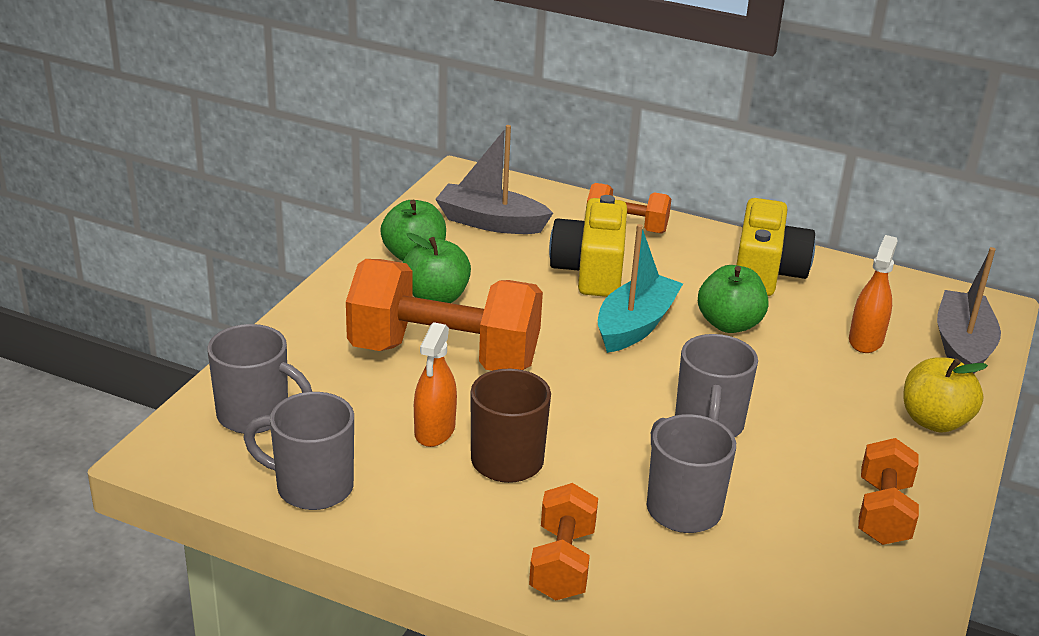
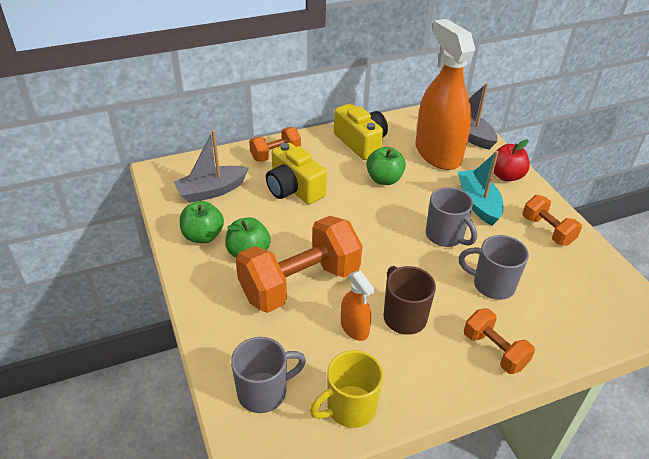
camera: 45 degrees left, 10 degrees up
(312, 487) = (349, 408): grey mug -> yellow mug
(635, 325) = (352, 206): turquoise boat -> turquoise boat (478, 203)
(865, 340) = (437, 153): orange spray bottle -> orange spray bottle, size x2.27
(934, 421) = (506, 176): yellow apple -> red apple

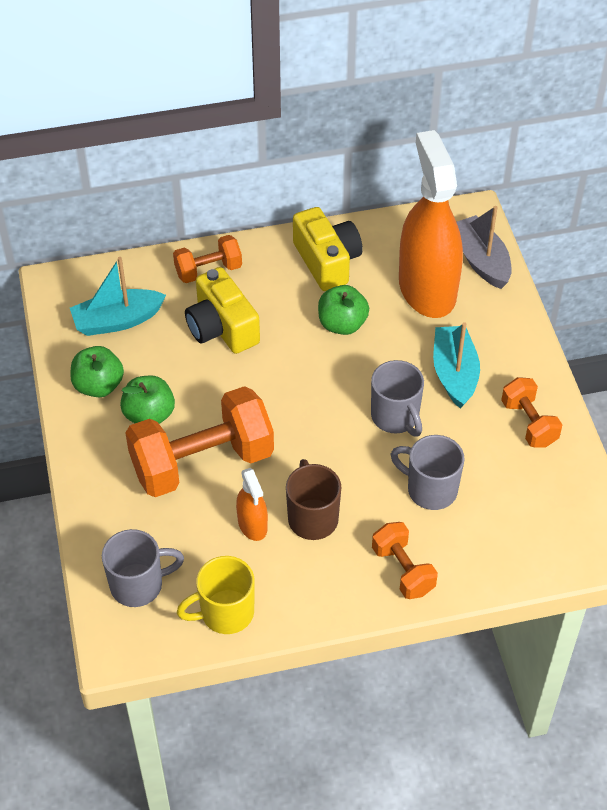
camera: 10 degrees right, 10 degrees up
(211, 191) = (117, 321): grey boat -> turquoise boat
(506, 176) = (507, 334): red apple -> none

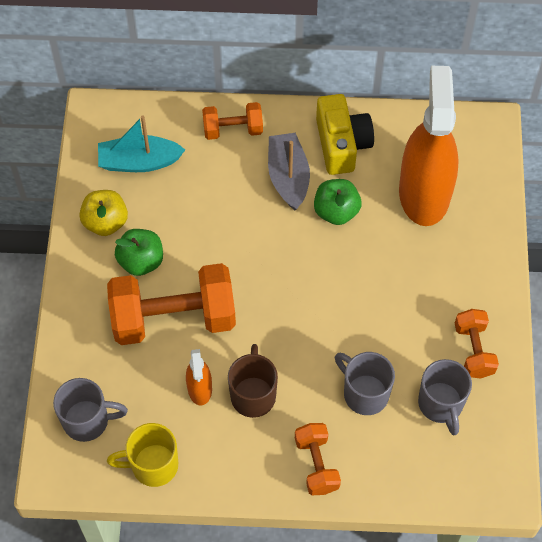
camera: 15 degrees right, 10 degrees up
(98, 386) = (105, 222): green apple -> yellow apple
(222, 327) = (228, 190): yellow camera -> none
(396, 417) = (356, 315): grey mug -> grey mug (441, 404)
(454, 373) = (422, 284): turquoise boat -> none
(481, 260) = (483, 175): grey boat -> grey boat (288, 177)

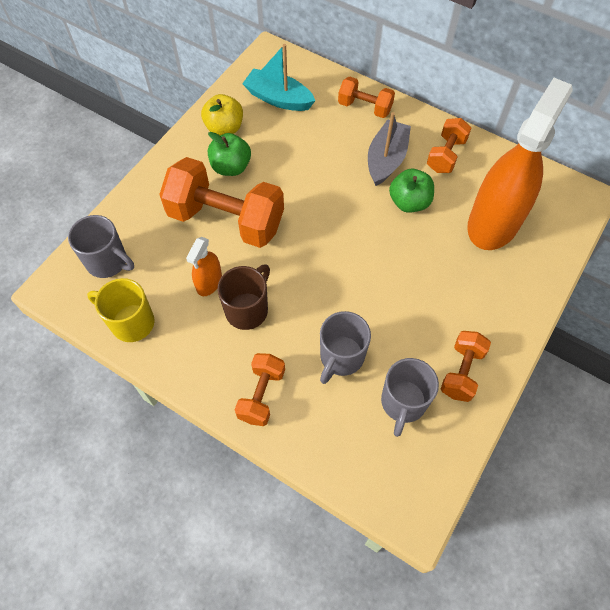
camera: 30 degrees right, 0 degrees up
(342, 144) = (446, 155): yellow camera -> orange dumbbell
(364, 393) = (341, 357): grey mug -> grey mug turned 135 degrees counterclockwise

